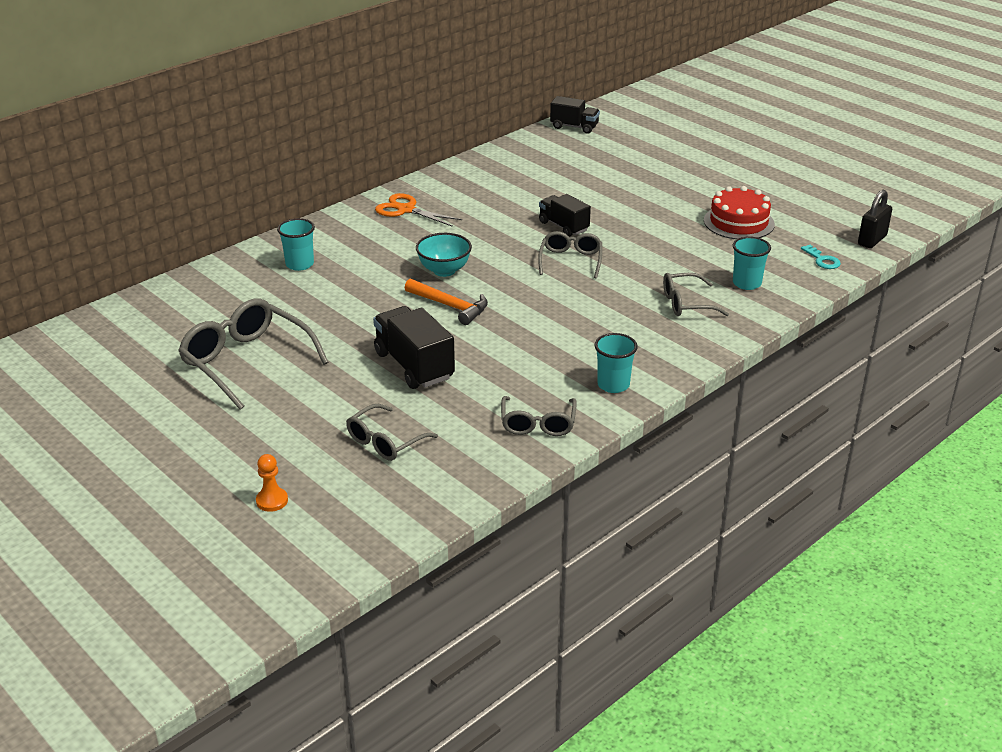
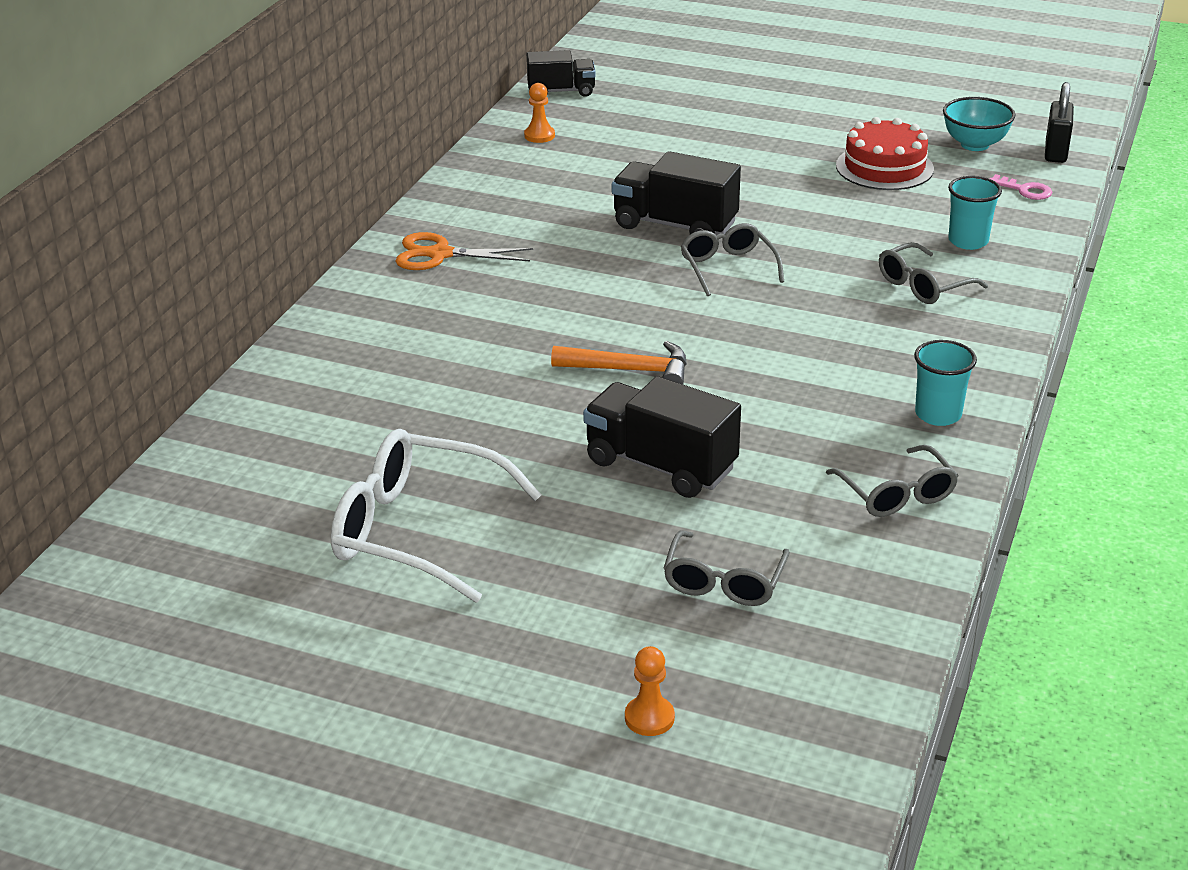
camera: 25 degrees left, 0 degrees up
(246, 361) = (416, 530): grey glasses -> white glasses
(299, 264) = (359, 369): turquoise cup -> none
(444, 270) = (574, 324): turquoise bowl -> turquoise bowl (974, 144)
(534, 152) = (539, 136): none -> orange pawn
(563, 226) = (675, 225): black truck -> black truck, size x1.54
(822, 260) = (1025, 190): turquoise key -> pink key

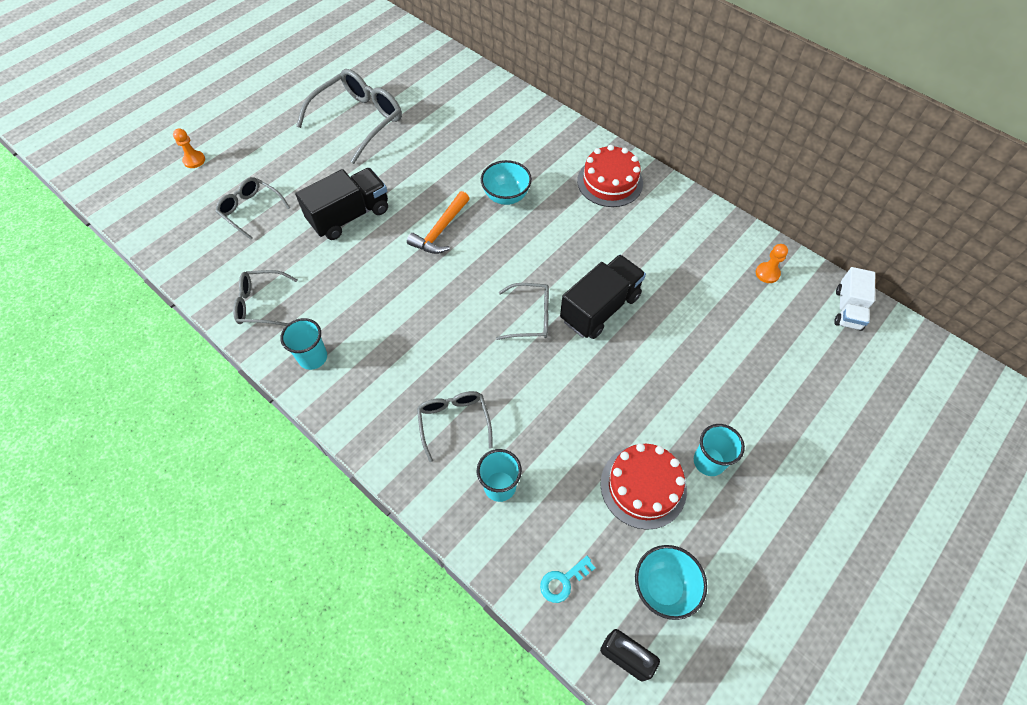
camera: 110 degrees right, 25 degrees up
(416, 530) = (359, 120): white glasses -> grey glasses
(440, 254) = (610, 182): orange scissors -> red cake
(522, 330) = (506, 196): none -> turquoise bowl
(561, 91) = (848, 309): black truck -> white truck
(822, 140) = (709, 461): none -> turquoise cup
(1025, 190) = (563, 581): pink key -> turquoise key

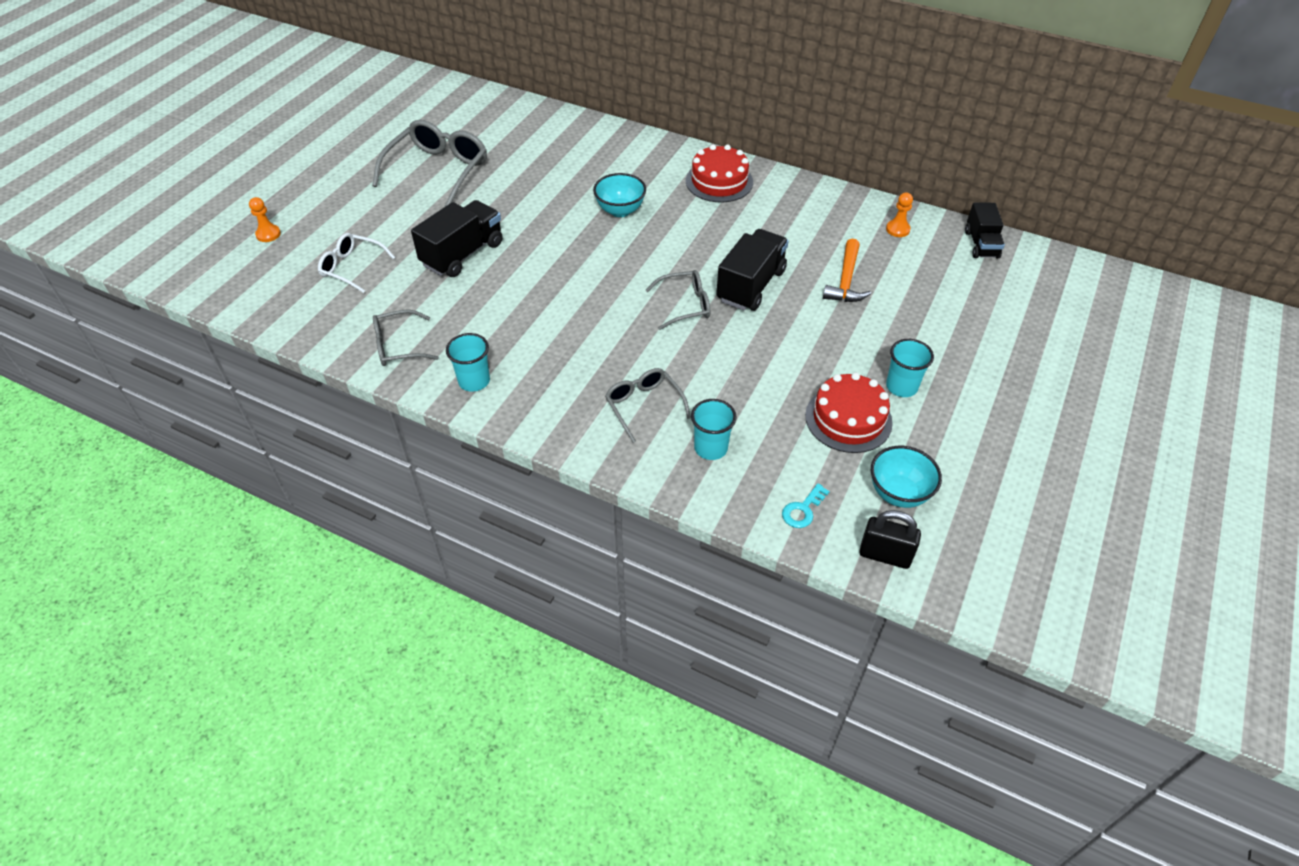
camera: 15 degrees left, 10 degrees down
(250, 210) = (351, 267): grey glasses -> white glasses
(440, 230) = (564, 250): orange hammer -> orange hammer (846, 280)
(848, 309) = (981, 244): white truck -> black truck

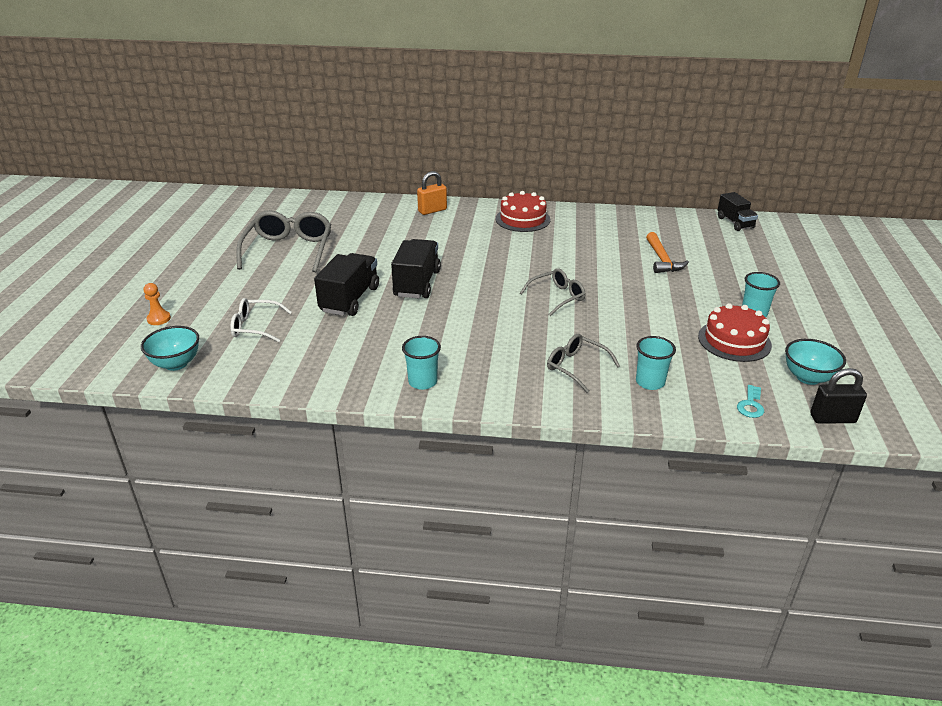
camera: 20 degrees left, 15 degrees down
(398, 346) = (337, 372): grey glasses -> none
(620, 210) = (460, 249): turquoise bowl -> turquoise bowl (176, 364)
(623, 146) = (432, 210): none -> orange padlock
(751, 285) = (596, 275): black truck -> black truck (417, 283)
(897, 229) = (672, 224): orange pawn -> none

